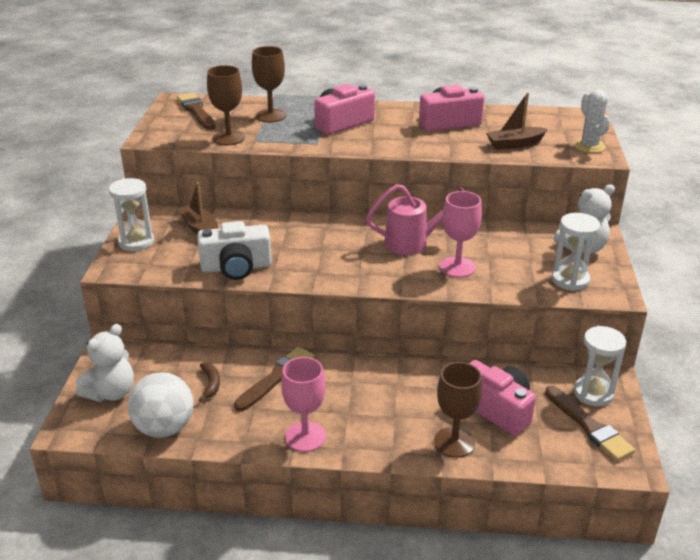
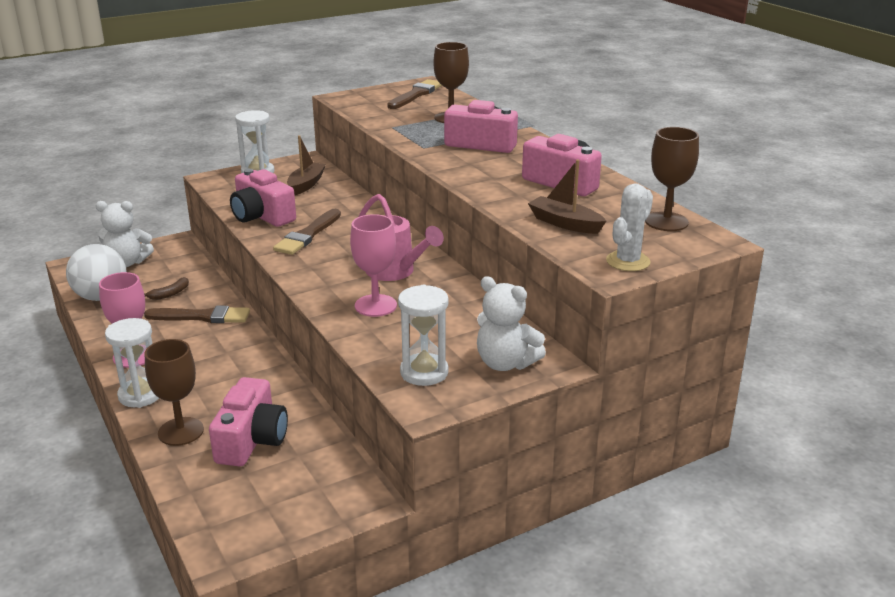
camera: 55 degrees right, 5 degrees down
(229, 138) = (382, 118): brown goblet -> brown goblet (666, 222)
(236, 267) = (262, 216): white camera -> pink camera
(589, 426) = (270, 507): brown brush -> brown brush (308, 235)
(593, 393) = (332, 494): white hourglass -> white hourglass (140, 395)

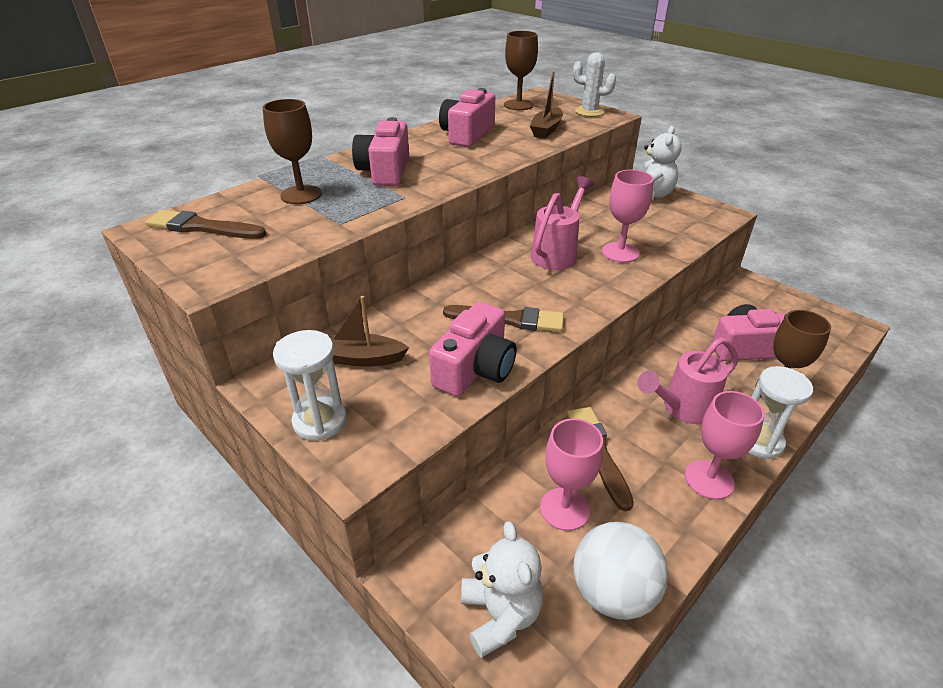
camera: 105 degrees left, 10 degrees up
(170, 294) = (564, 509): brown banana -> pink goblet
(208, 368) = (683, 408): none -> pink watering can
(424, 372) = (689, 219): white hourglass -> none

